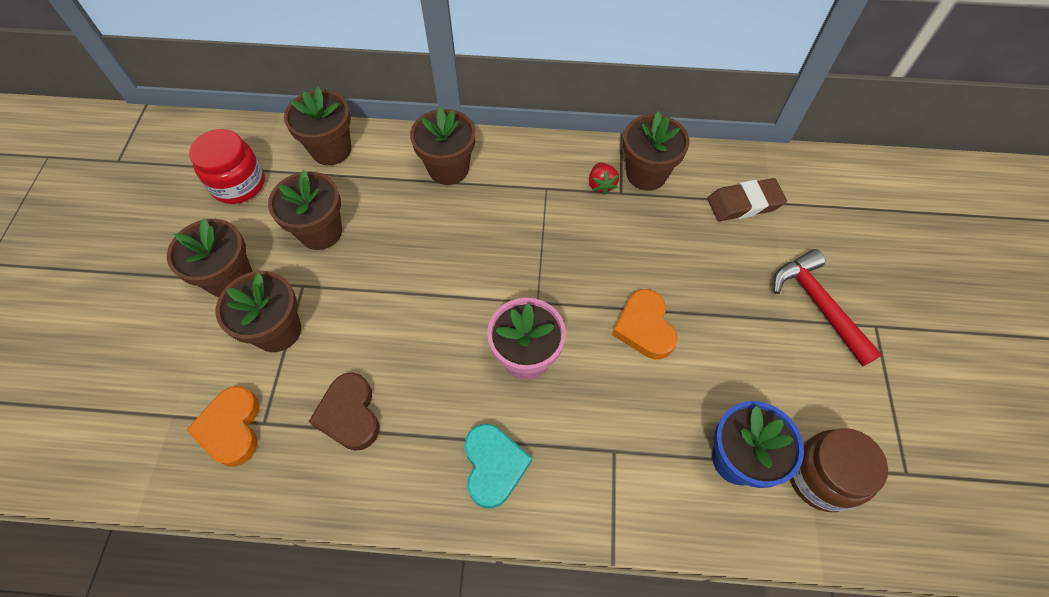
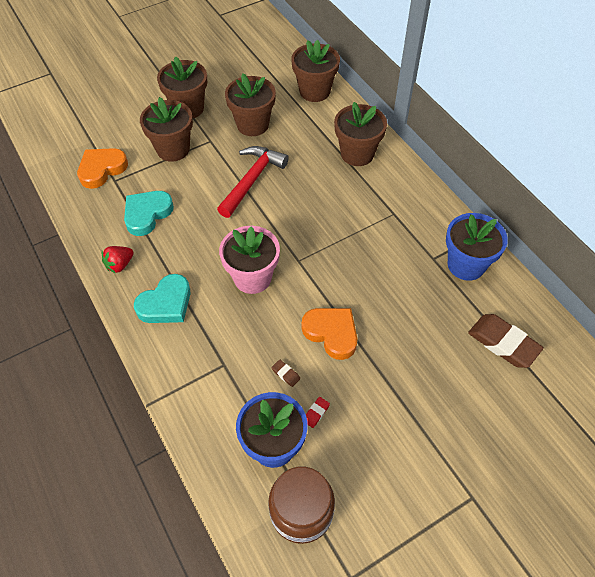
camera: 55 degrees right, 5 degrees down
(238, 184) = (251, 69): red jar -> none
(349, 414) = (147, 214): brown heart -> turquoise heart
(601, 185) = (428, 243): red strawberry -> red strawberry (120, 265)
(644, 327) = (331, 333): orange heart -> orange heart turned 90 degrees clockwise
(646, 174) = (466, 265): brown flower pot -> blue flower pot
(664, 397) = (286, 374): none -> brown eraser
(724, 397) = (316, 413): none -> red eraser
(818, 305) = (454, 443): red hammer -> red hammer (252, 180)

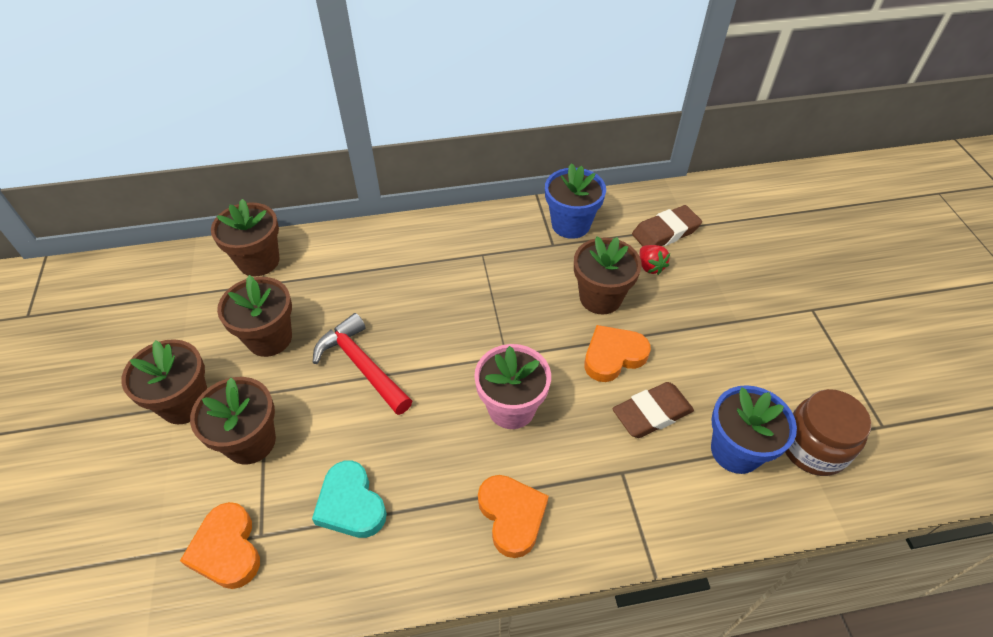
camera: 70 degrees left, 5 degrees down
(120, 265) = (423, 562): red strawberry -> red strawberry (650, 267)
(166, 303) = (512, 516): turquoise heart -> orange heart
(286, 374) = (652, 413): brown eraser -> brown eraser, size x2.40
(316, 413) = (705, 400): red eraser -> none
(357, 154) = (383, 256): brown flower pot -> brown flower pot (600, 298)

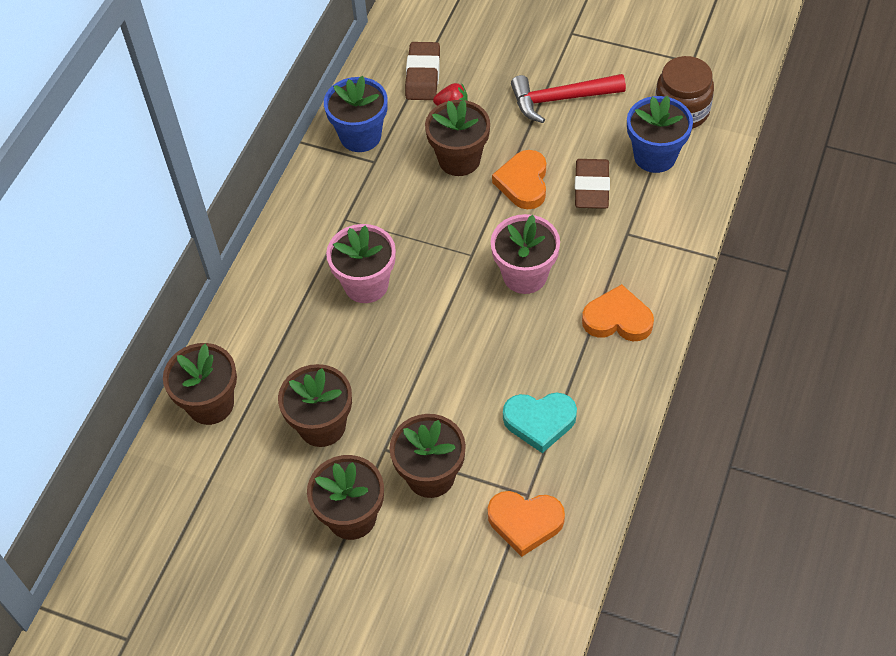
camera: 55 degrees left, 5 degrees up
(362, 365) = (407, 363): red hammer -> red hammer (560, 99)
(426, 299) = (366, 284): none -> pink flower pot

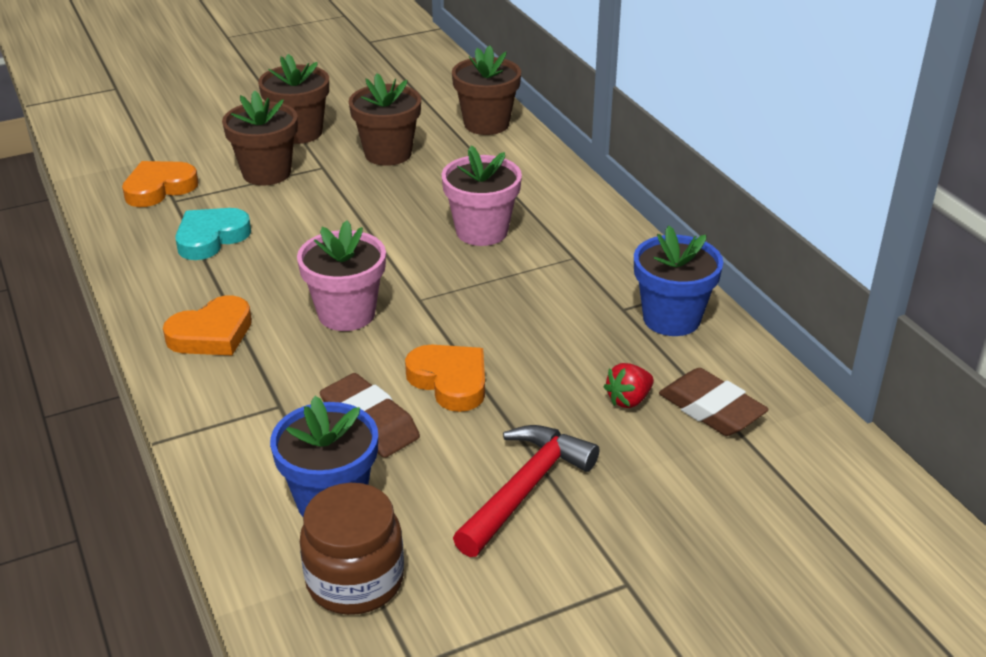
camera: 130 degrees right, 20 degrees down
(459, 159) = (546, 360): brown flower pot -> none

